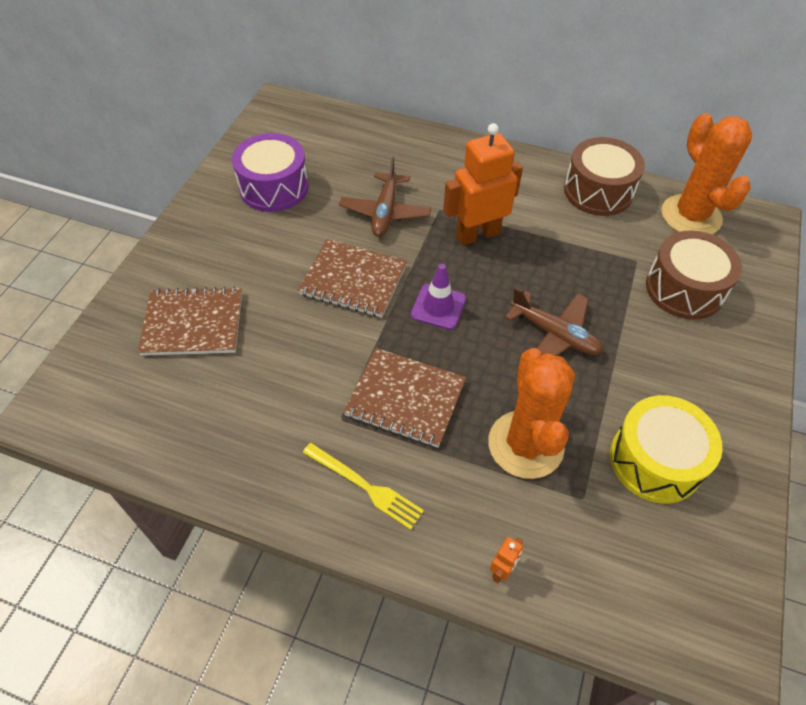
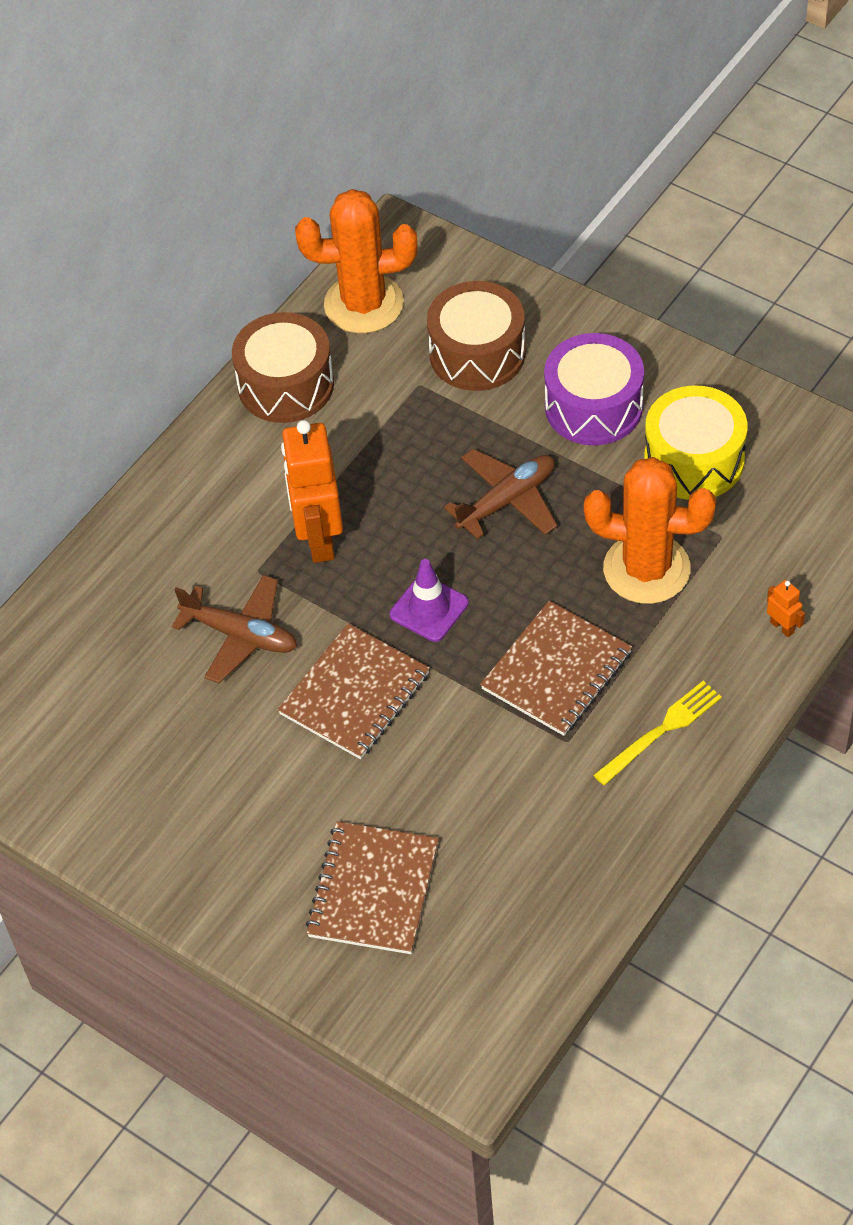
camera: 70 degrees left, 0 degrees up
(274, 187) = (139, 767): purple drum -> purple drum (593, 406)

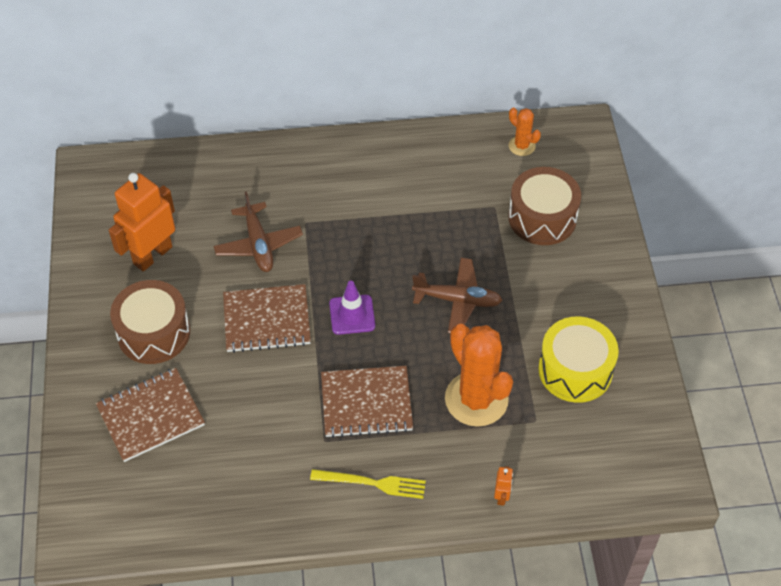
camera: 45 degrees right, 0 degrees up
(286, 385) = (434, 151): brown drum -> brown drum (154, 333)
(319, 538) = (351, 234): orange robot -> orange robot (152, 255)
(364, 304) = (521, 146): orange cactus -> orange cactus, size x0.49
(593, 406) = (562, 296): purple drum -> none

